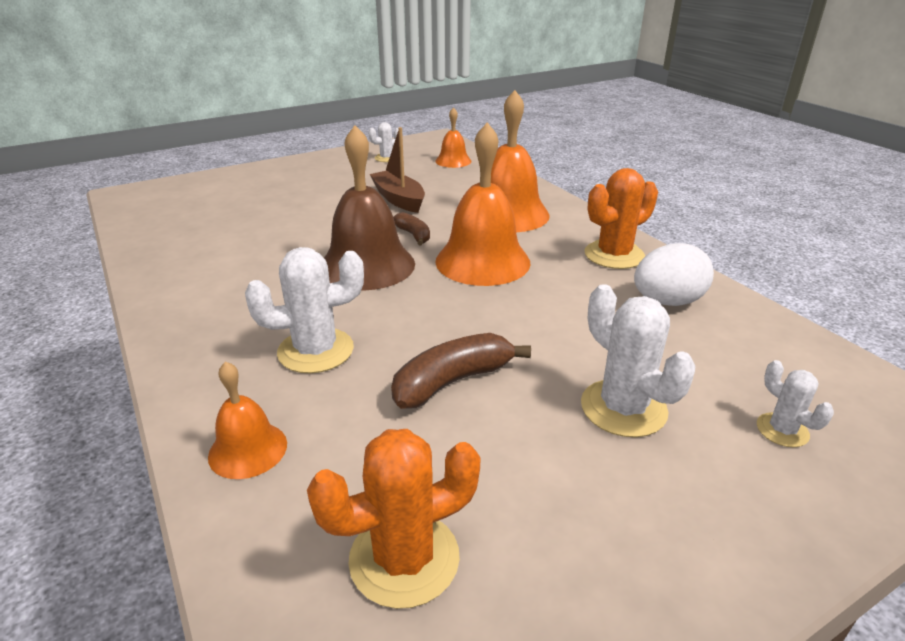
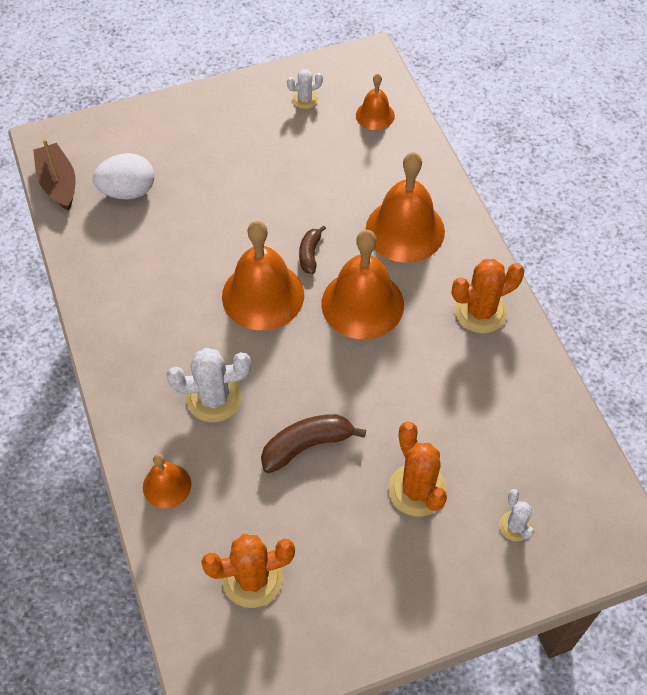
camera: 10 degrees right, 25 degrees up
(367, 265) = (263, 295): brown bell -> orange bell
(399, 199) = (306, 188): brown boat -> brown boat (58, 183)
(414, 235) = (310, 254): brown banana -> brown banana turned 150 degrees counterclockwise
(623, 408) = (417, 490): white cactus -> orange cactus
(667, 302) = (499, 382): white egg -> white egg (128, 191)

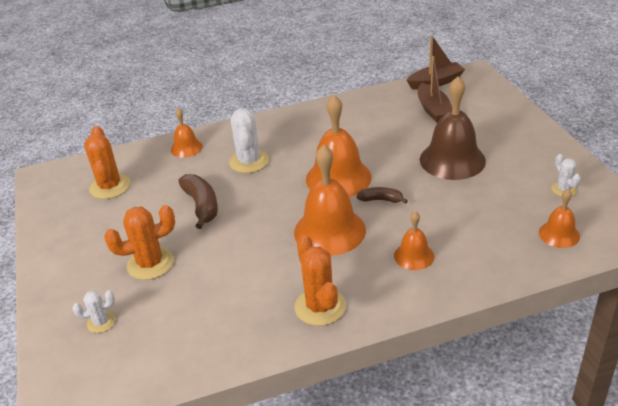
camera: 95 degrees right, 20 degrees down
(128, 191) = (433, 110): white egg -> brown boat
(240, 183) = (452, 160): none -> brown bell
(405, 230) = (414, 256): orange bell -> orange bell, size x0.53

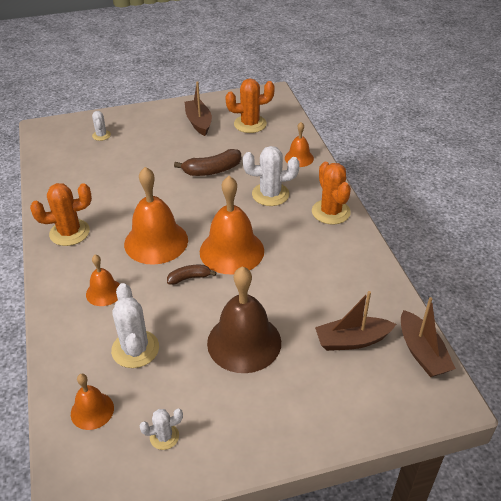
camera: 90 degrees right, 5 degrees up
(94, 229) = (199, 122): none -> brown boat
(150, 264) = (151, 150): orange cactus -> orange cactus (331, 212)
(381, 200) = (189, 278): brown banana -> brown banana turned 120 degrees counterclockwise
(481, 220) = (135, 349): none -> white cactus

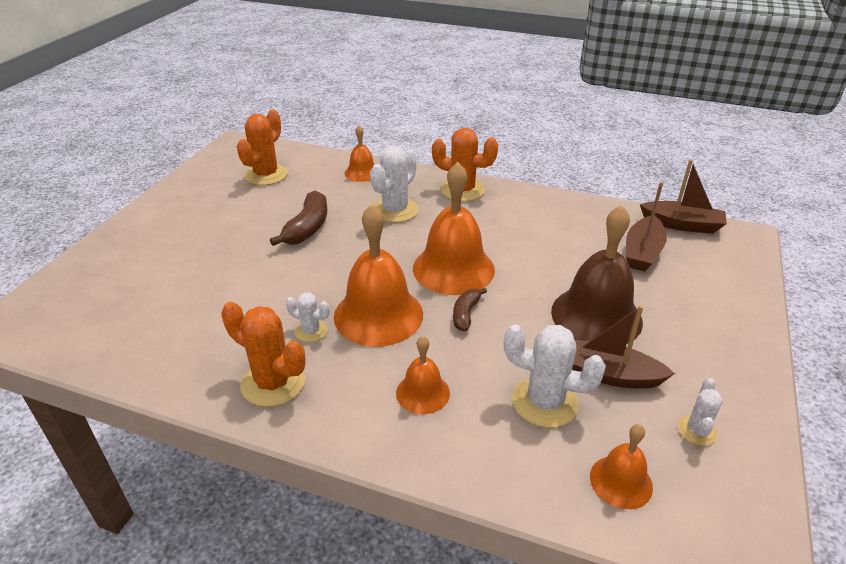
camera: 55 degrees left, 5 degrees down
(69, 232) = (273, 383): orange cactus -> orange cactus turned 75 degrees counterclockwise
(101, 135) = (113, 280): white cactus -> white cactus (311, 331)
(199, 122) = (210, 202): brown boat -> brown boat (608, 374)

